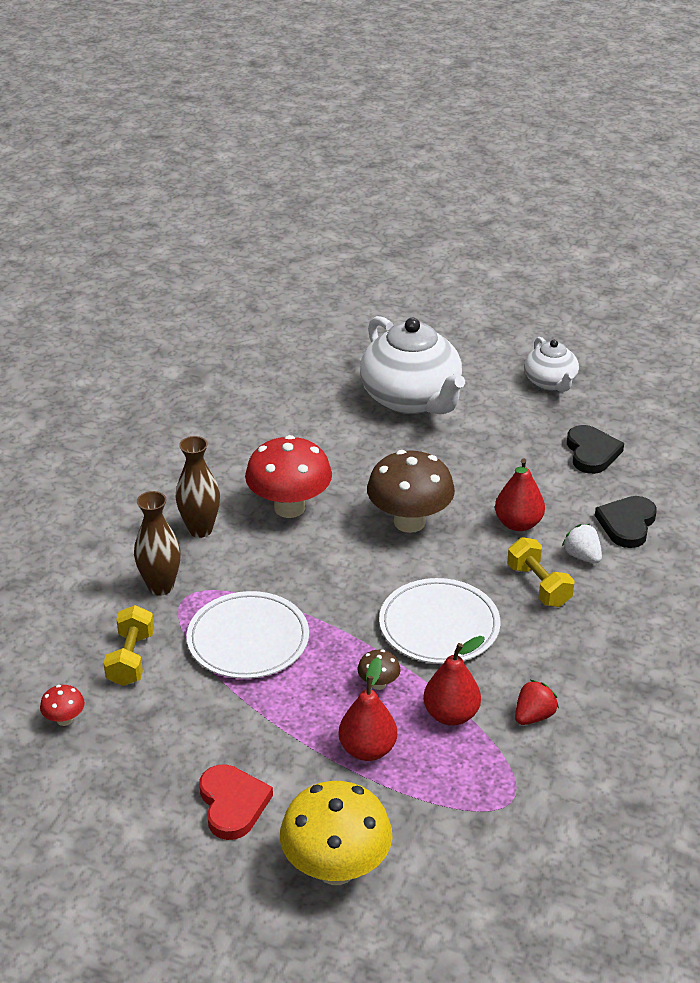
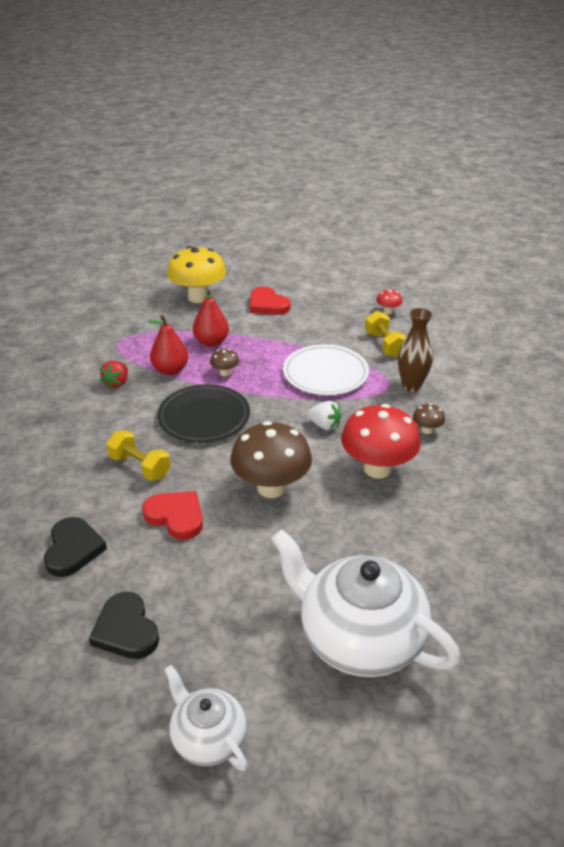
camera: 155 degrees right, 0 degrees up
(200, 529) = (427, 430): brown vase -> brown mushroom
(439, 625) = (204, 417): white plate -> black plate
(518, 524) = (176, 516): red pear -> red heart
(582, 556) = (109, 503): white strawberry -> white strawberry (324, 425)

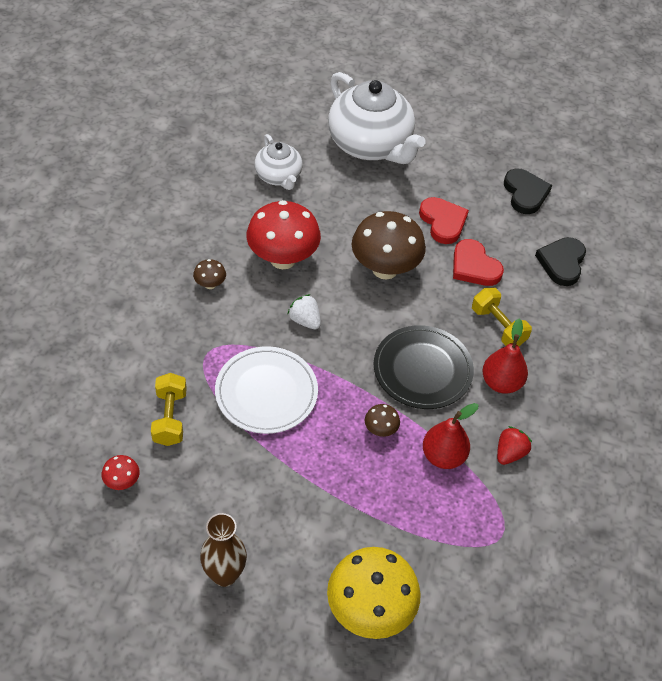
camera: 165 degrees left, 15 degrees up
(207, 737) = (483, 124): white teapot -> white teapot (278, 176)
(211, 342) = (380, 494): red pear -> red pear (501, 382)
(267, 305) = (276, 555): red heart -> red heart (443, 222)
(411, 386) = (184, 344): brown vase -> brown vase (224, 575)

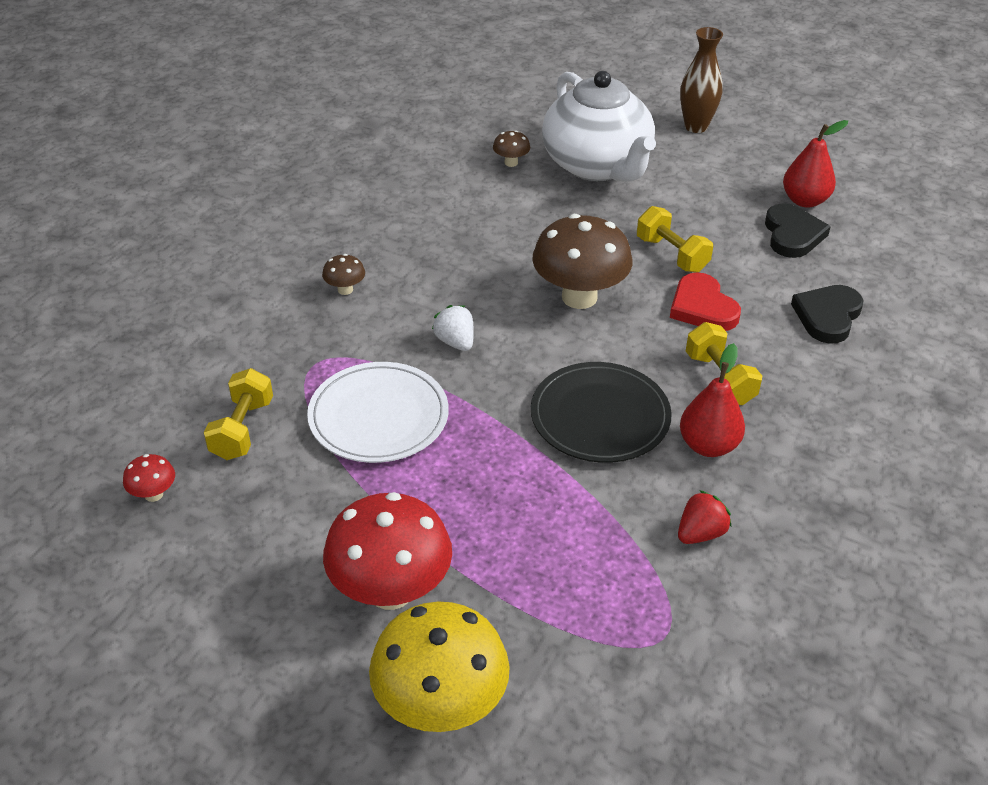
camera: 15 degrees right, 10 degrees down
(224, 575) = (249, 627): brown vase -> brown vase (696, 126)
(278, 176) = (469, 187): white teapot -> none
(283, 259) = (447, 272): red mushroom -> red mushroom (391, 591)
(380, 430) = (521, 480): brown mushroom -> brown mushroom (511, 163)
(443, 222) = (671, 254): red heart -> yellow dumbbell
(443, 456) = (602, 524): red pear -> red pear (805, 200)

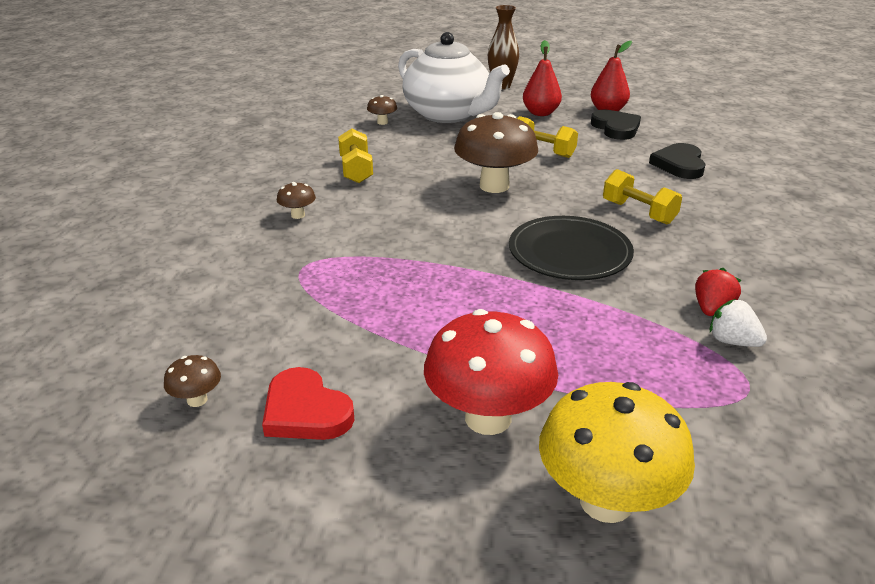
camera: 20 degrees left, 10 degrees down
(153, 494) = (197, 400): red mushroom -> brown mushroom
(242, 429) = (261, 328): yellow dumbbell -> yellow dumbbell (356, 170)
(378, 416) = (384, 291): white plate -> none
(455, 342) = (416, 230): white strawberry -> white strawberry (732, 341)
(702, 307) = (589, 175): red heart -> red heart (305, 411)
(708, 445) = (666, 253): red pear -> red pear (540, 113)

